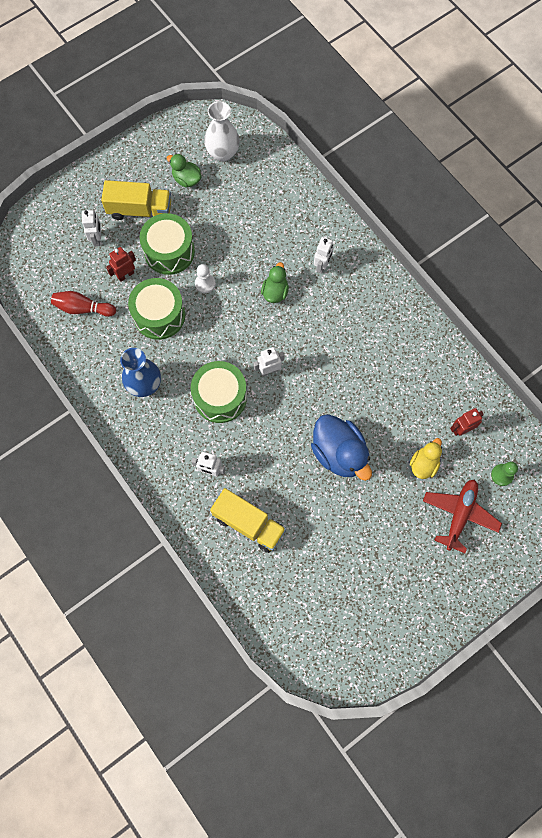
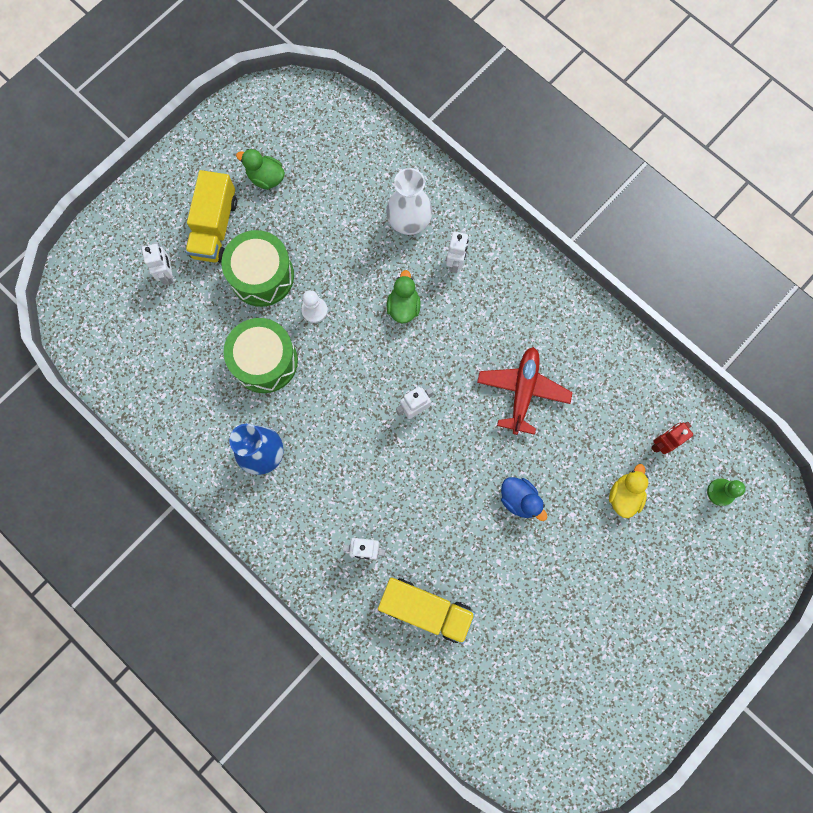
camera: 10 degrees left, 5 degrees up
(83, 308) = (167, 368): red bowling pin -> none
(125, 275) = (213, 315): red robot -> none
(140, 210) = (215, 228): yellow truck -> yellow truck turned 105 degrees clockwise
(220, 397) = (360, 454): green drum -> none
(223, 153) = (305, 136): white vase -> white vase (409, 222)
(339, 453) = (519, 499): blue duck -> blue duck, size x0.56
(459, 515) = (678, 551): red plane -> red plane (522, 391)

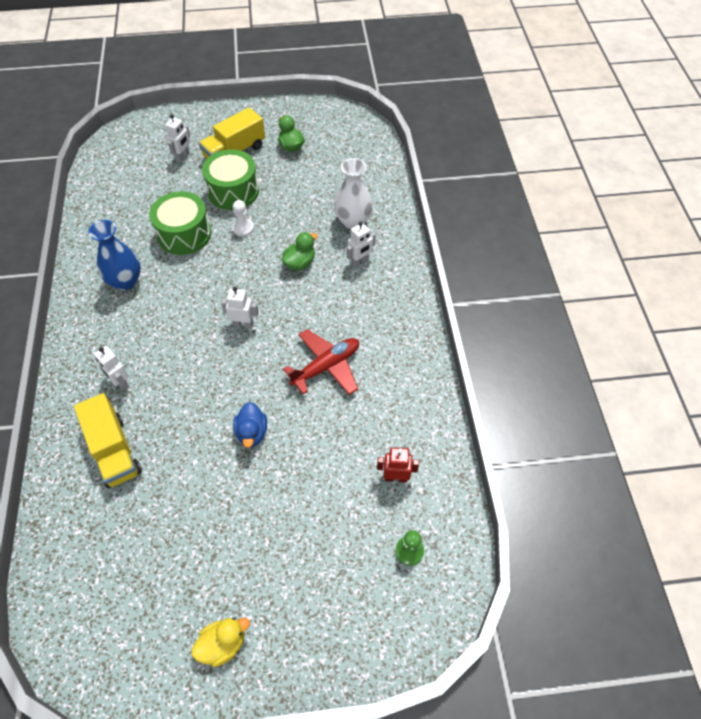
camera: 40 degrees right, 20 degrees down
(624, 495) = (330, 491): yellow duck -> yellow duck (223, 644)

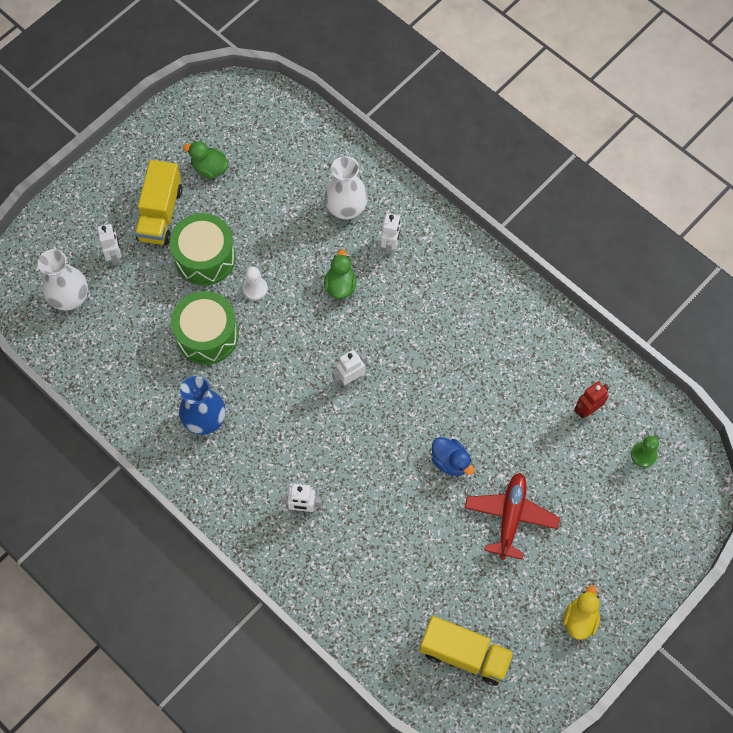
camera: 40 degrees left, 10 degrees up
(114, 451) = (359, 562): yellow truck -> yellow truck (465, 654)
(132, 162) = (70, 298): none -> white vase
(326, 366) = (454, 362): red plane -> red plane (510, 517)

